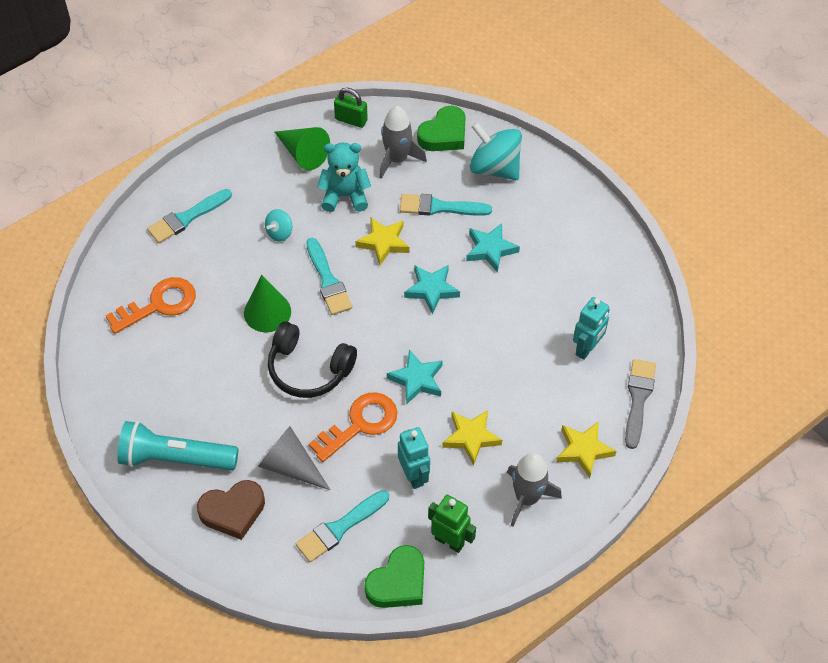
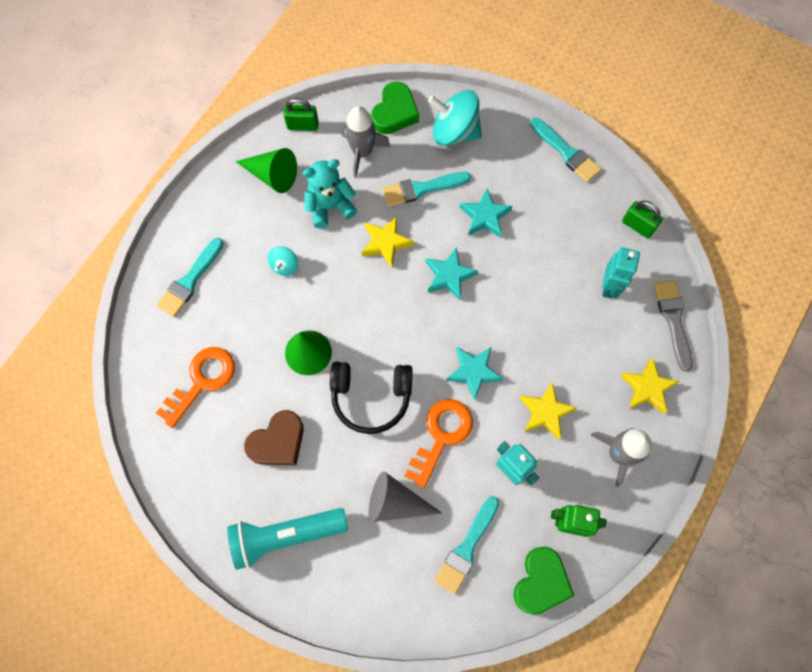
camera: 20 degrees left, 15 degrees up
(233, 511) = (362, 569): brown heart -> brown heart (278, 442)
(328, 281) = (351, 300): turquoise brush -> turquoise brush (566, 152)
(640, 304) = (637, 226): none -> green padlock

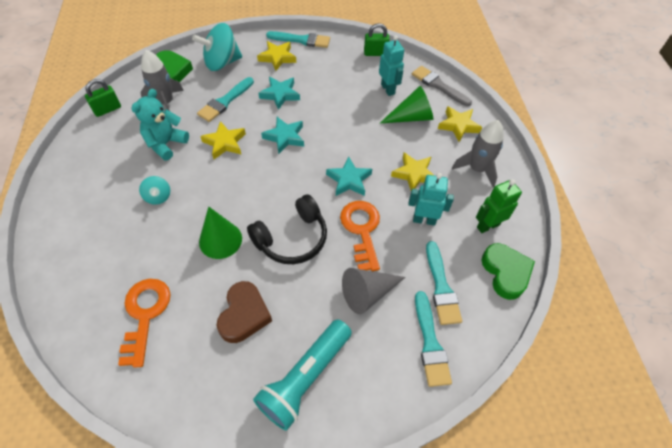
camera: 40 degrees left, 15 degrees down
(190, 280) = (82, 251): turquoise brush -> turquoise brush (430, 343)
(272, 175) = (105, 149): green cone -> green cone (411, 117)
(520, 162) = (277, 57): none -> yellow star

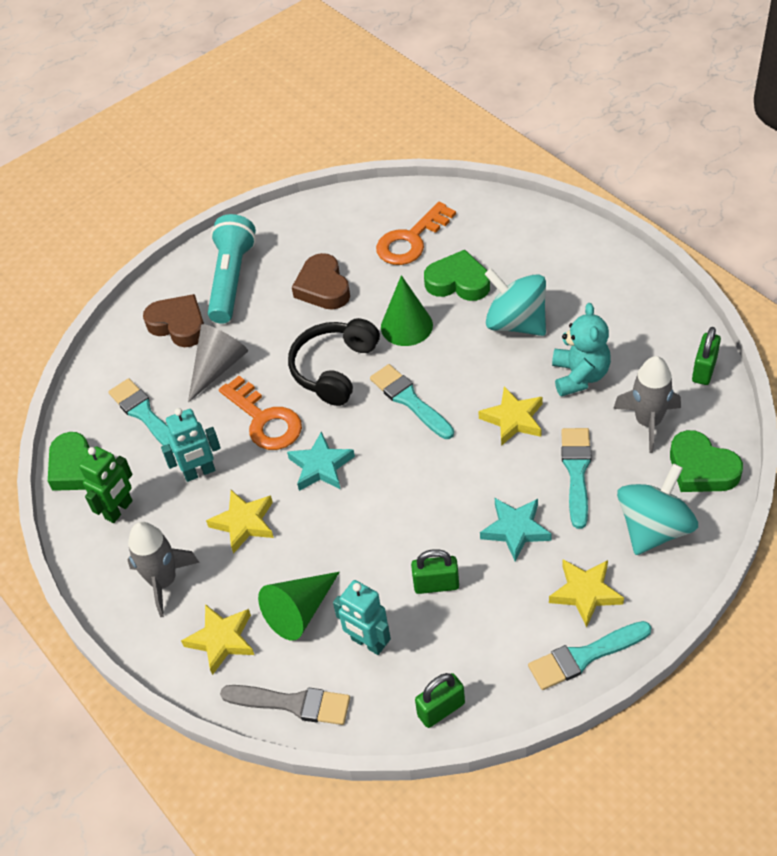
camera: 155 degrees right, 5 degrees down
(145, 314) = (411, 240): orange key -> orange key turned 75 degrees clockwise
(156, 251) = (458, 282): none -> green heart
(158, 197) = (516, 323): turquoise spinning top -> turquoise spinning top, size x1.99
(285, 137) = (447, 472): turquoise star -> none
(337, 94) = (436, 584): none -> green padlock
(375, 357) = (179, 325): none -> brown heart
(430, 343) = (132, 362): turquoise brush -> turquoise brush (409, 400)

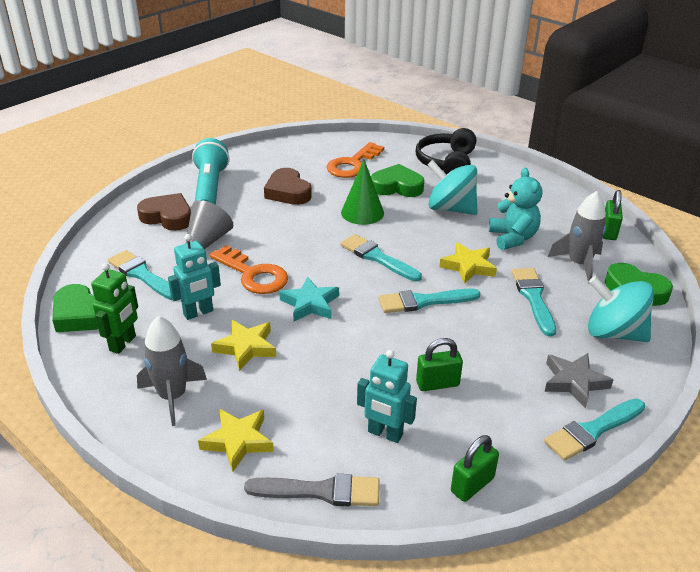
camera: 15 degrees left, 15 degrees down
(299, 611) = (312, 412): green cone -> none
(334, 369) = (308, 240): black headphones -> black headphones (446, 163)
(448, 470) = (423, 301): none -> turquoise brush
(515, 530) = (496, 340): turquoise star -> none
(585, 593) = (574, 382): yellow star -> grey star
(654, 528) = (613, 333): turquoise spinning top -> turquoise spinning top turned 90 degrees counterclockwise

